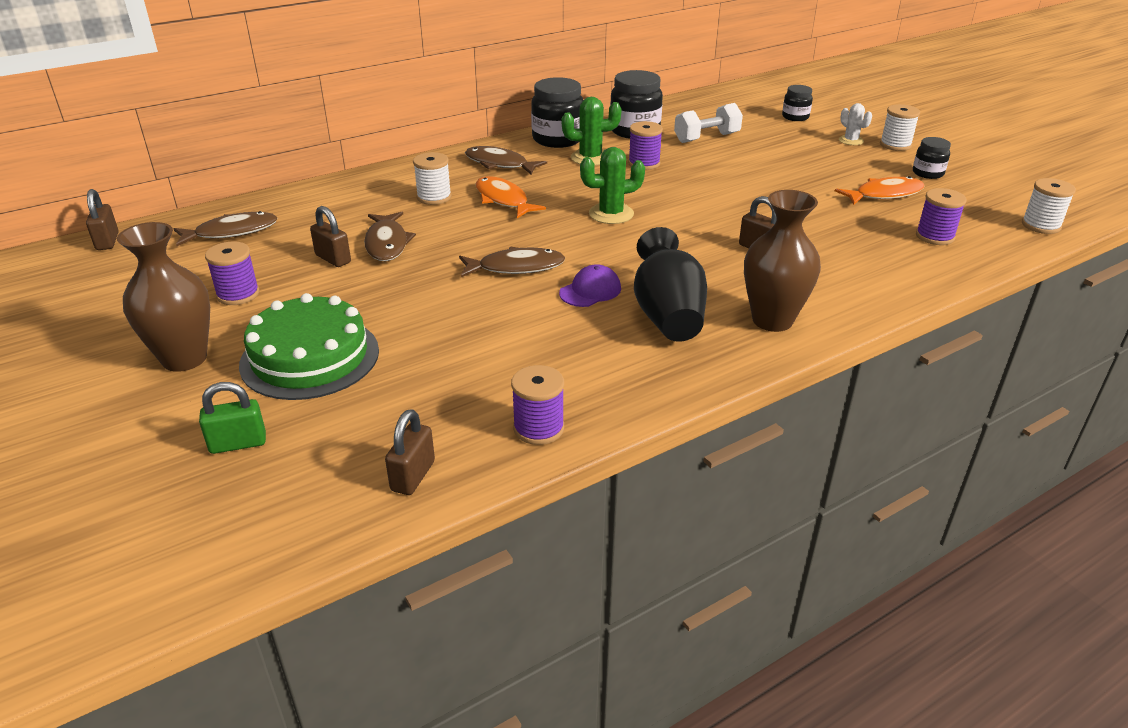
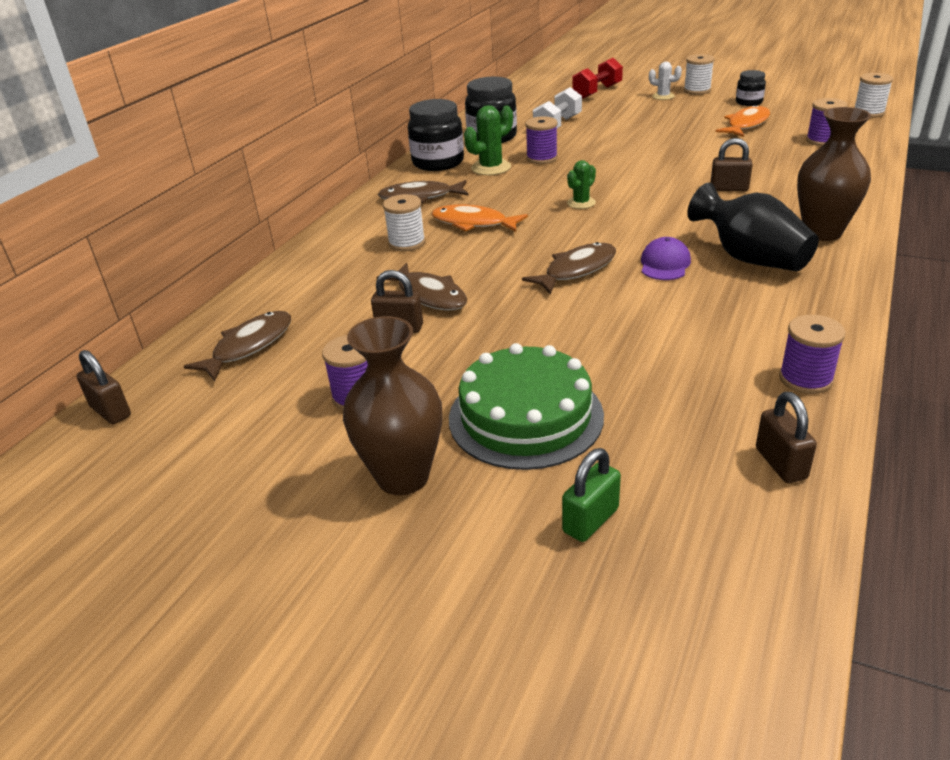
camera: 30 degrees left, 0 degrees up
(611, 214) = (581, 203): green cactus -> green cactus, size x0.64
(795, 117) = (597, 92): black jar -> red dumbbell

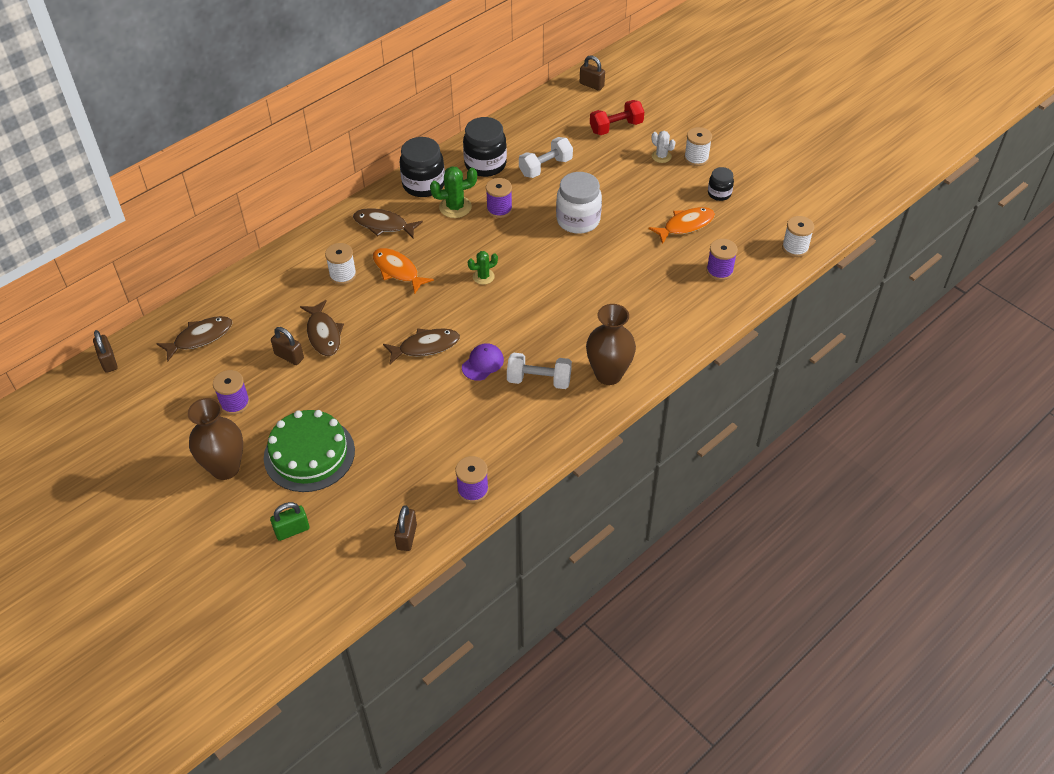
camera: 20 degrees right, 15 degrees up
(634, 146) = (578, 220): none -> white jar
(729, 188) = (595, 301): brown padlock -> brown padlock (591, 85)
(750, 258) = (539, 380): black vase -> white dumbbell

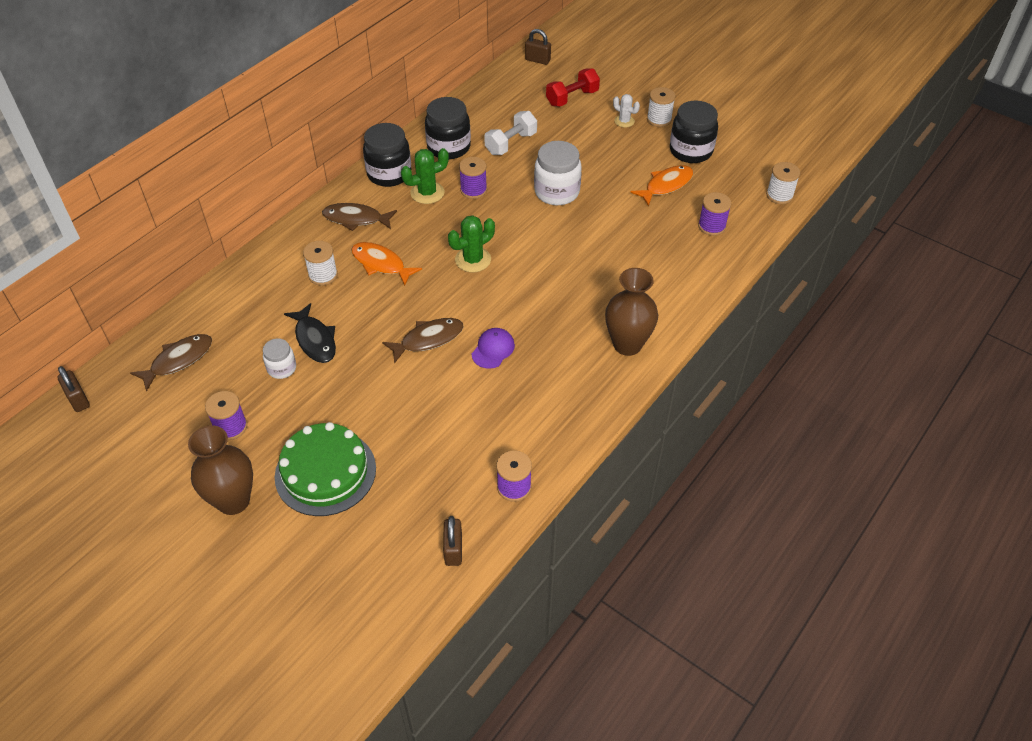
camera: 10 degrees left, 0 degrees up
(289, 356) = (282, 368): brown padlock -> white jar
(292, 530) = (323, 561): green padlock -> none
(323, 334) = (315, 340): brown fish -> black fish
(483, 277) = (473, 260): green cactus -> green cactus, size x1.56
(539, 380) = (556, 360): white dumbbell -> none
(719, 193) = (691, 151): black jar -> black jar, size x1.80

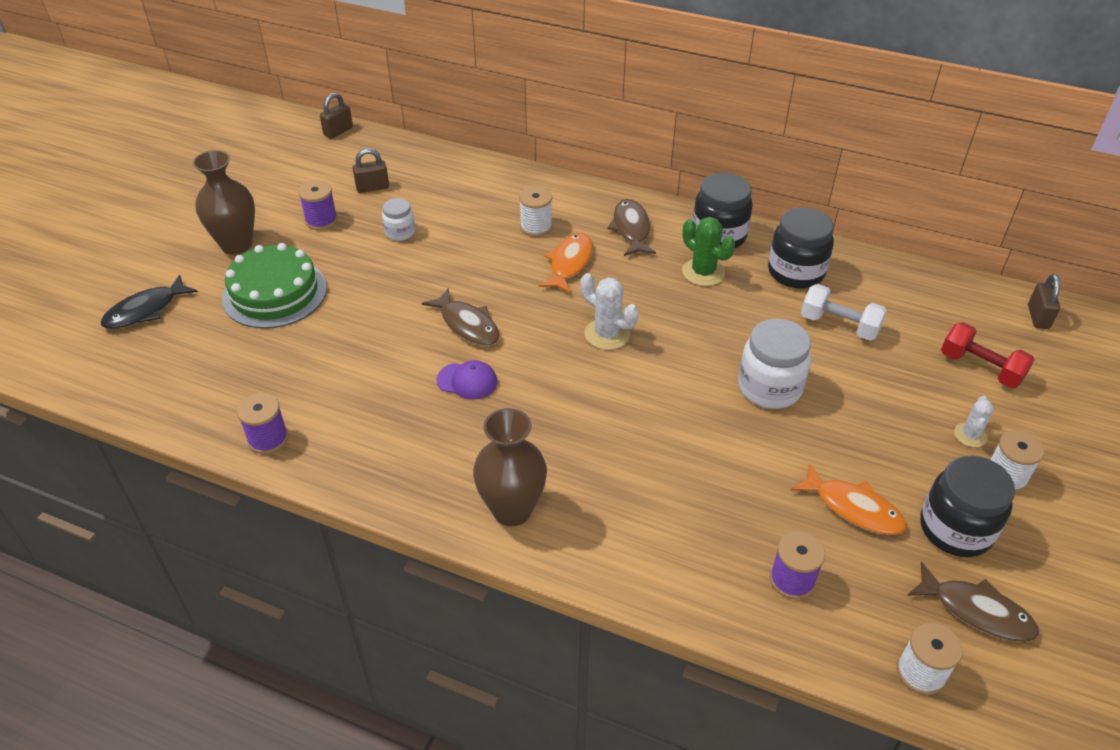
camera: 75 degrees right, 5 degrees down
(178, 360) = (394, 169): brown fish -> brown fish (976, 611)
(315, 340) = (443, 244): black fish -> black fish (145, 310)
(453, 549) = (184, 406): brown padlock -> brown padlock (372, 187)
(473, 190) = (729, 309): purple spool -> none
(473, 260) = (607, 334): green cactus -> white cactus

